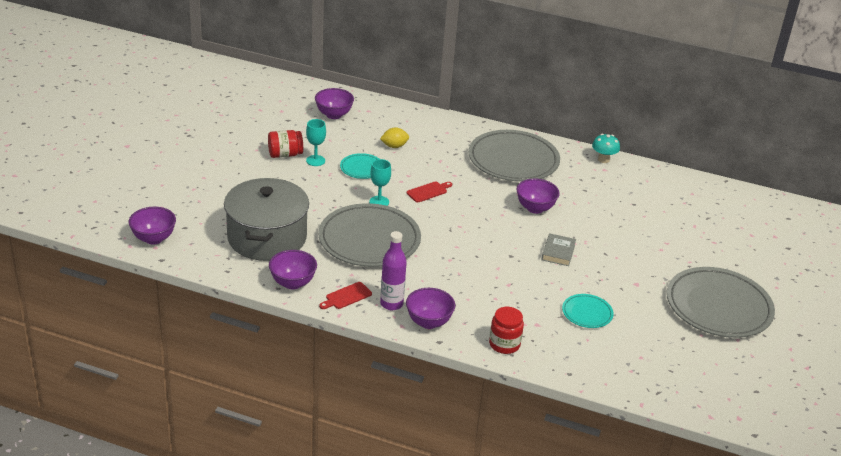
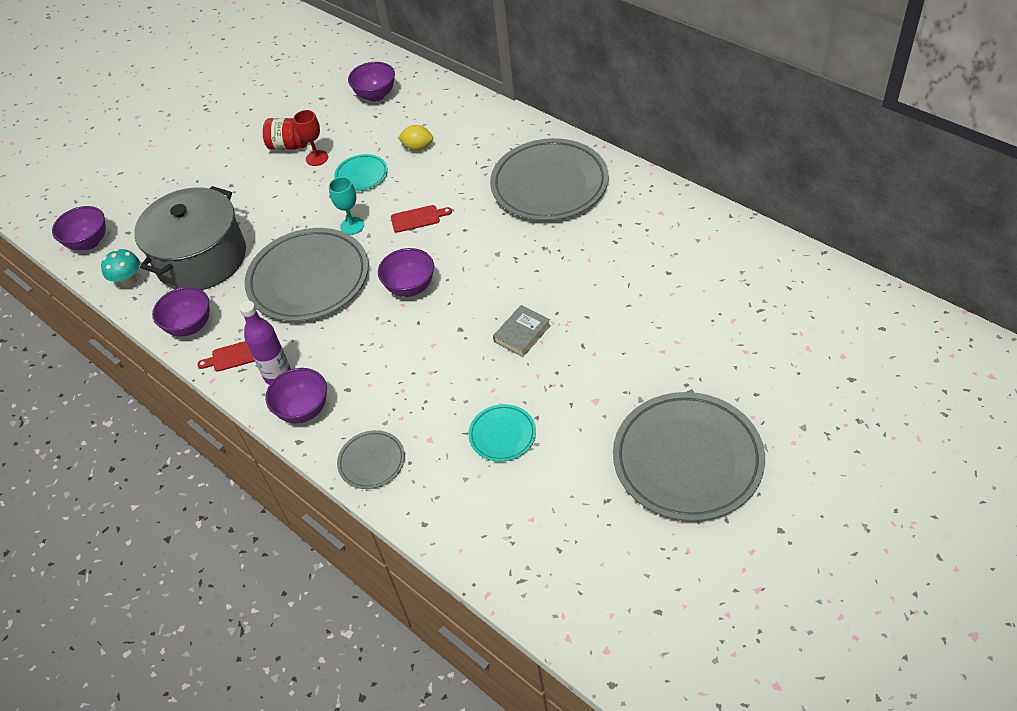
camera: 30 degrees right, 15 degrees up
(315, 160) = (317, 158): turquoise goblet -> red goblet
(504, 344) = (371, 461): red jar -> grey plate
(535, 208) = (533, 261): purple bowl -> purple bowl (410, 287)
(603, 159) = (668, 197): turquoise mushroom -> turquoise mushroom (129, 281)

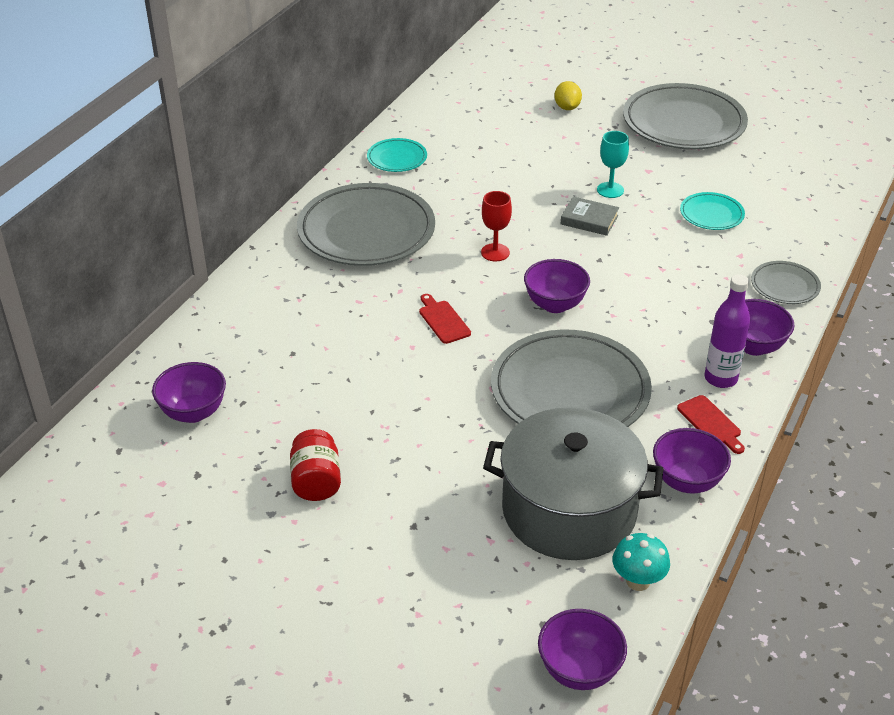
camera: 110 degrees left, 10 degrees down
(317, 158) = (341, 442): red goblet -> red goblet (495, 252)
(352, 226) = (469, 374): turquoise goblet -> turquoise goblet (610, 190)
(361, 175) = (372, 387): turquoise plate -> turquoise plate (397, 158)
(417, 147) = (309, 346): yellow lemon -> yellow lemon (567, 107)

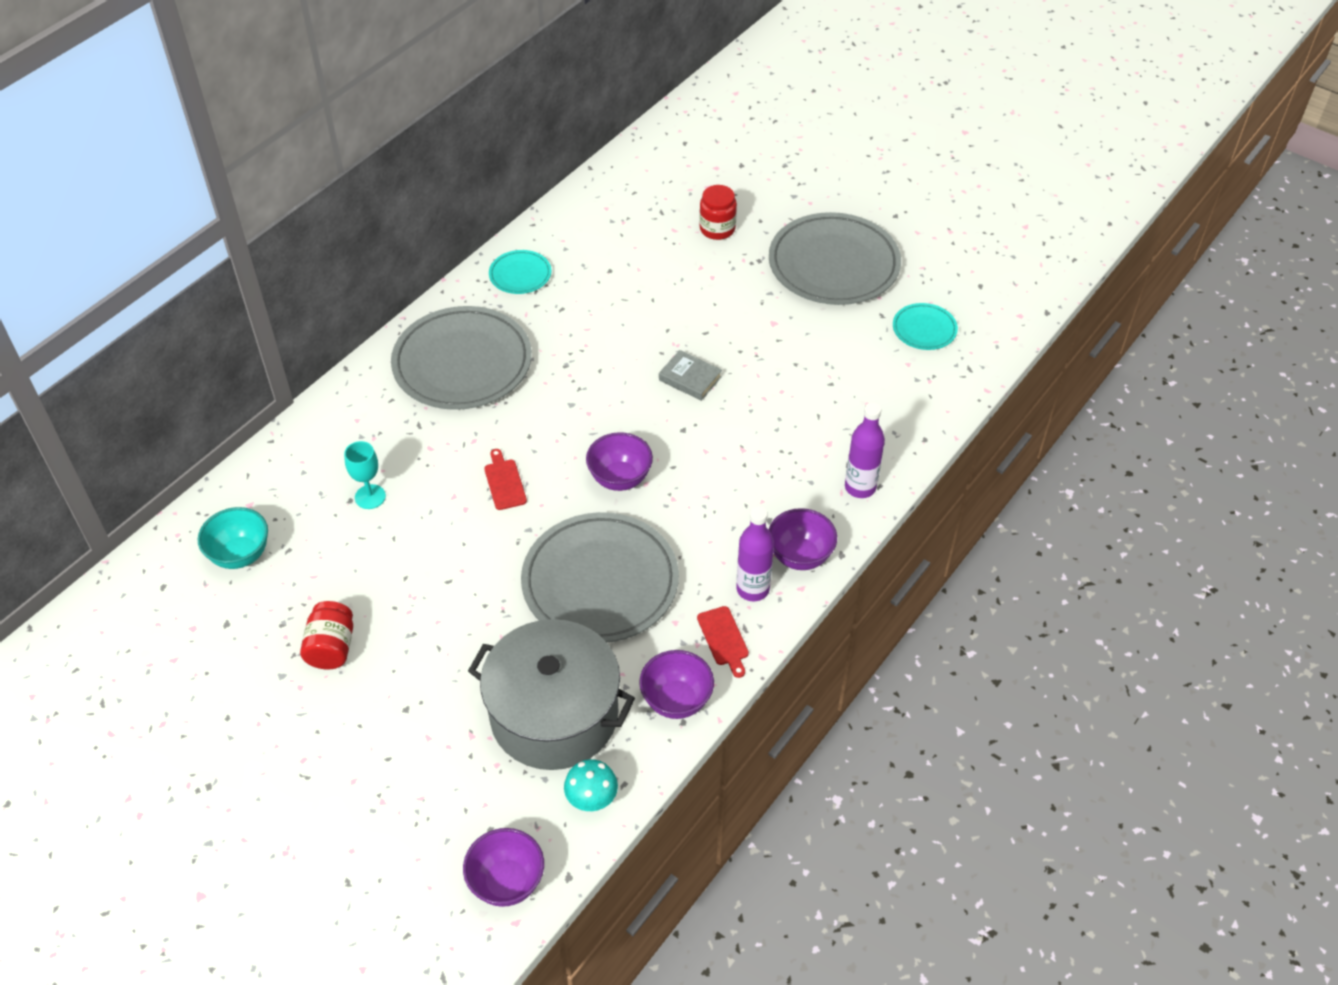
camera: 10 degrees right, 10 degrees up
(193, 412) = (240, 555): purple bowl -> turquoise bowl
(495, 252) = (581, 407): red goblet -> none
(567, 107) = (717, 229): yellow lemon -> red jar
(610, 190) = (725, 343): turquoise goblet -> turquoise goblet (370, 497)
(711, 214) = (818, 388): turquoise plate -> turquoise plate (924, 329)
(785, 286) = (860, 487): grey plate -> purple bottle

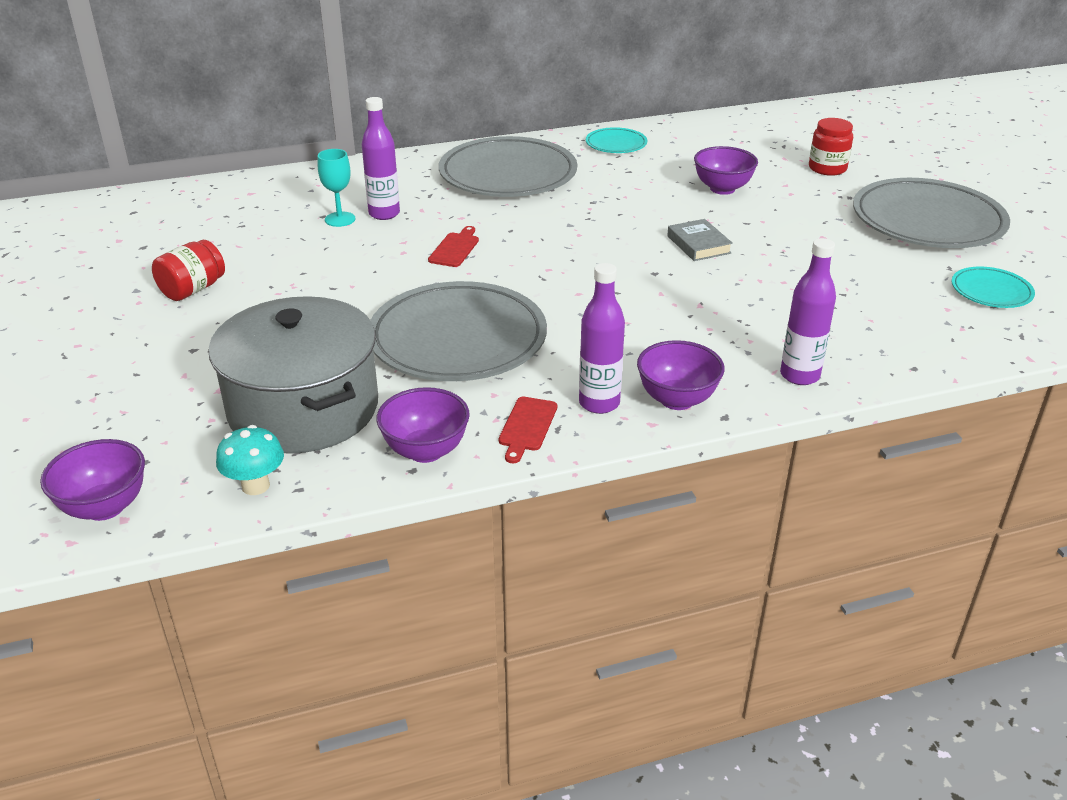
camera: 35 degrees right, 15 degrees down
(240, 555) = (206, 215): turquoise bowl -> none
(402, 470) = (384, 214): none -> purple bottle
(620, 478) = (558, 282): purple bowl -> purple bowl (722, 189)

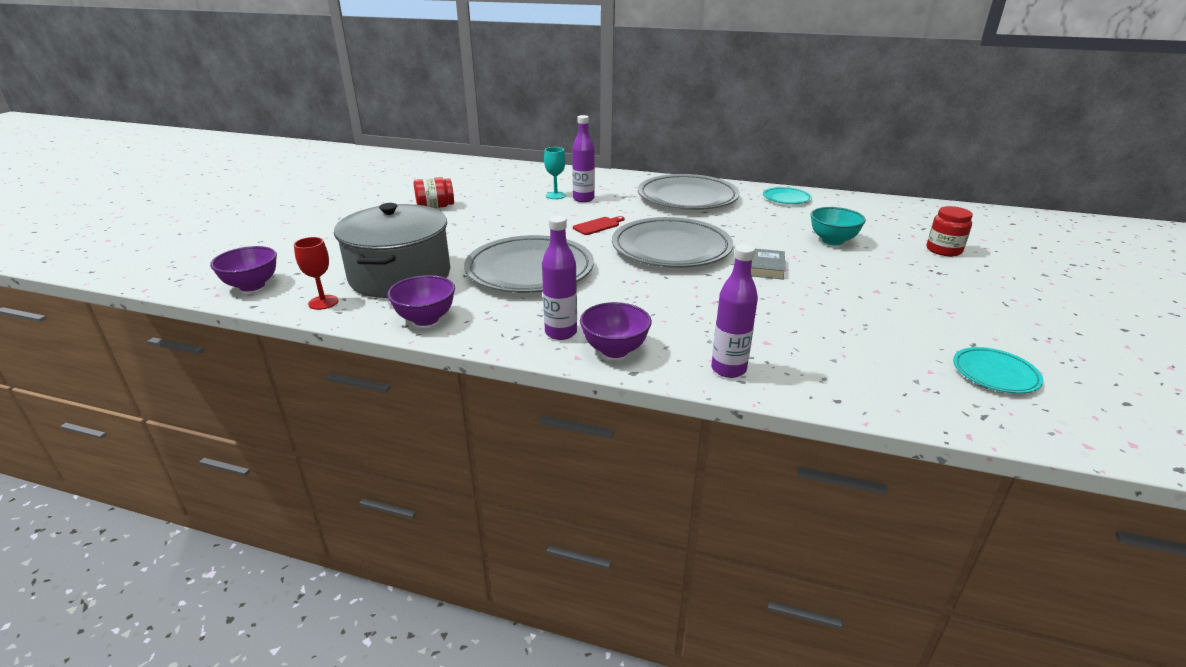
camera: 35 degrees right, 5 degrees down
(255, 486) = (323, 302): turquoise mushroom -> red goblet
(527, 427) = (499, 328): red cutting board -> none
(722, 189) = (832, 241): purple bowl -> turquoise bowl
(927, 221) = (995, 307): grey plate -> grey plate (671, 248)

